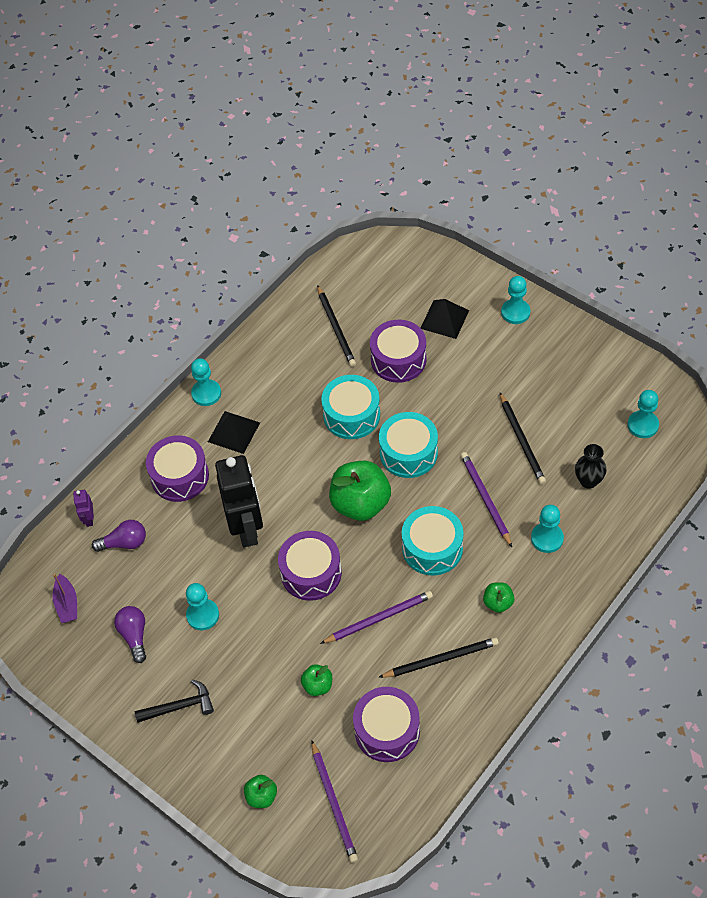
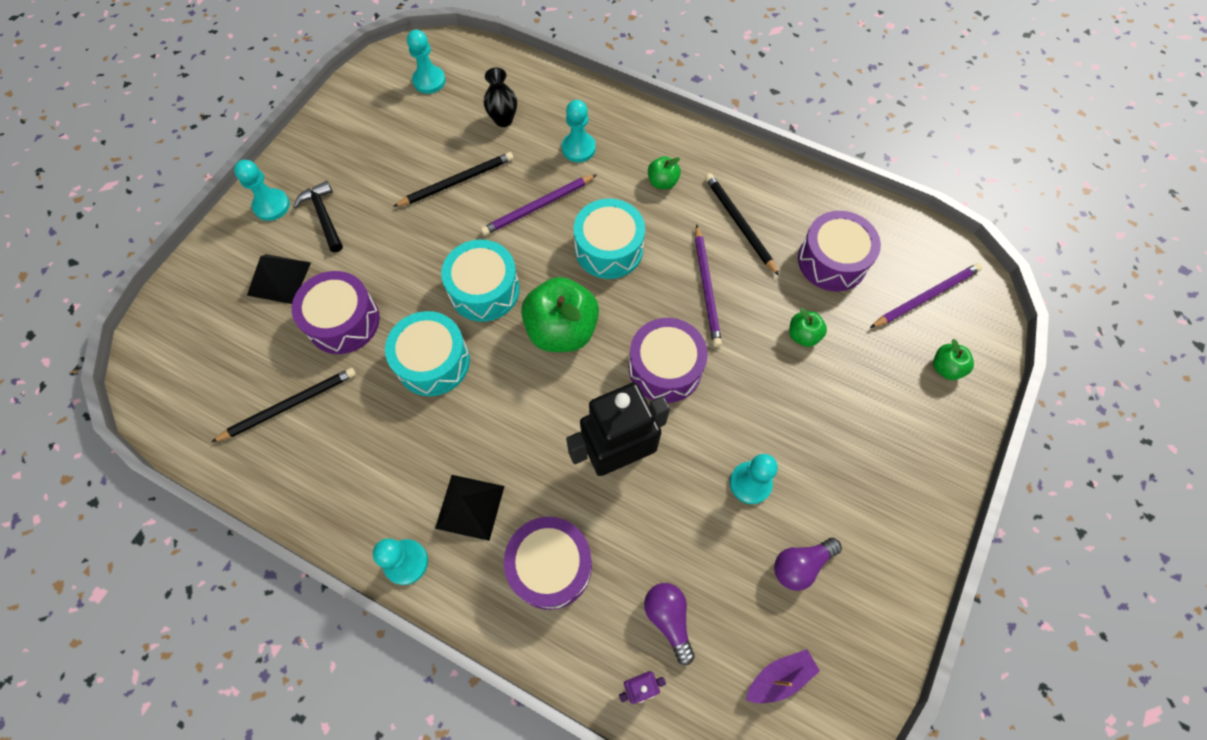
camera: 105 degrees left, 10 degrees up
(180, 706) = (875, 482): black hammer -> black hammer (323, 216)
(379, 618) = (706, 288): purple pencil -> purple pencil turned 150 degrees counterclockwise

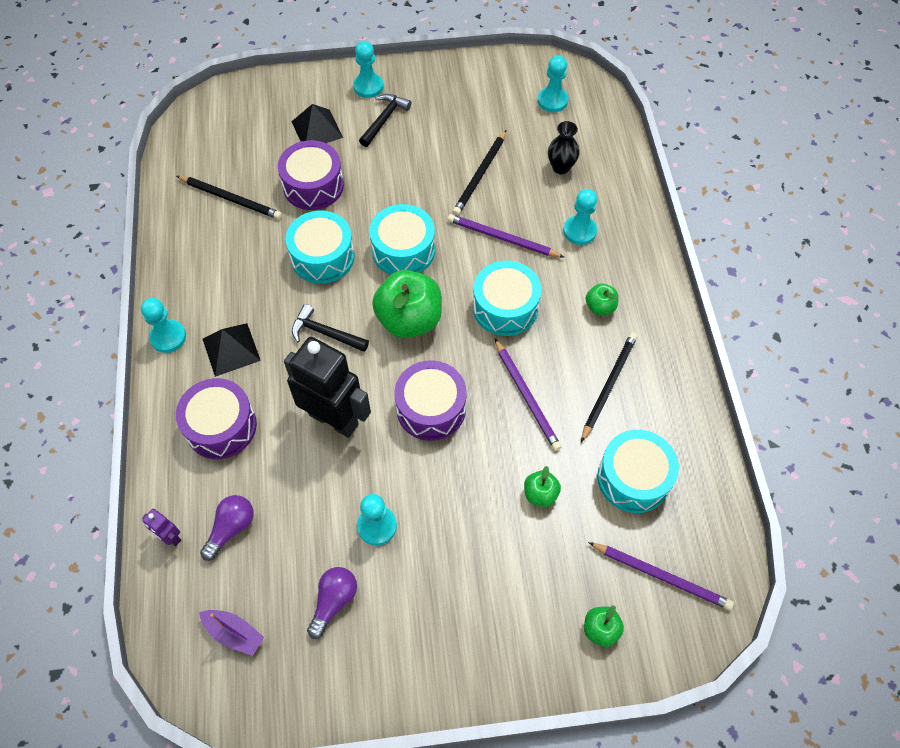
camera: 55 degrees right, 5 degrees down
(457, 181) = (480, 175): black pencil -> black pencil turned 90 degrees clockwise
(520, 409) = (325, 333): none -> black hammer
(706, 288) = (526, 396): purple pencil -> purple pencil turned 75 degrees counterclockwise
(800, 565) = (333, 601): purple light bulb -> purple light bulb turned 90 degrees clockwise
(832, 261) = (633, 478): purple drum -> turquoise drum

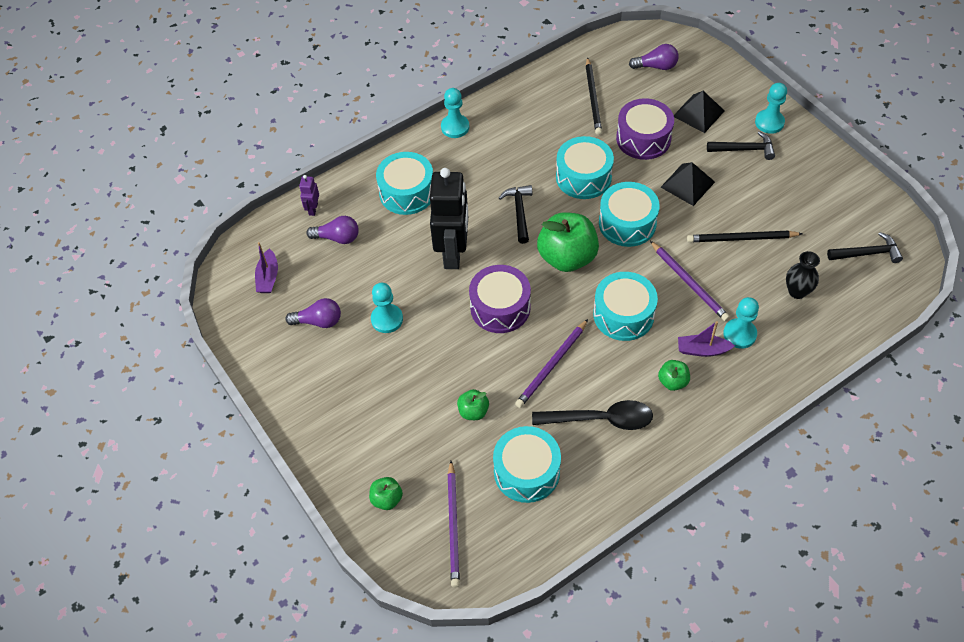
camera: 65 degrees right, 5 degrees down
(221, 426) = (407, 192): purple drum -> turquoise drum
(231, 349) = (469, 166): black pyramid -> black pyramid (687, 184)
(234, 130) = (656, 66): none -> purple light bulb
(502, 238) = (689, 283): purple pencil -> purple pencil turned 150 degrees clockwise
(552, 100) = (867, 253): turquoise pawn -> black hammer
(580, 267) = (702, 350): none -> purple boat
(608, 385) = (600, 419): black pencil -> black spoon

